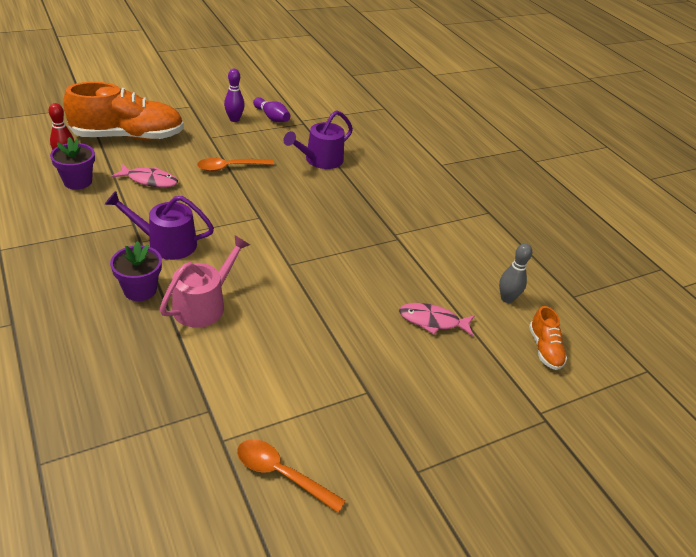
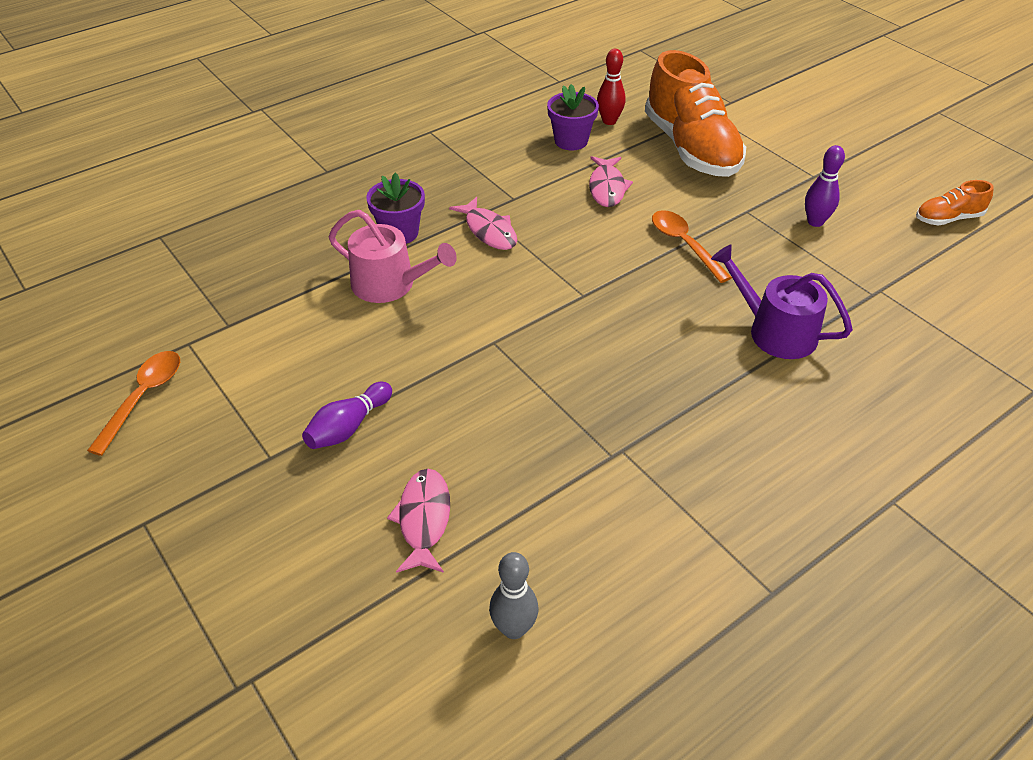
camera: 85 degrees right, 5 degrees up
(166, 243) = (489, 231): purple watering can -> pink fish
(272, 117) = (857, 257): purple bowling pin -> purple bowling pin (348, 427)
(544, 349) = (397, 691): orange shoe -> orange shoe (948, 218)

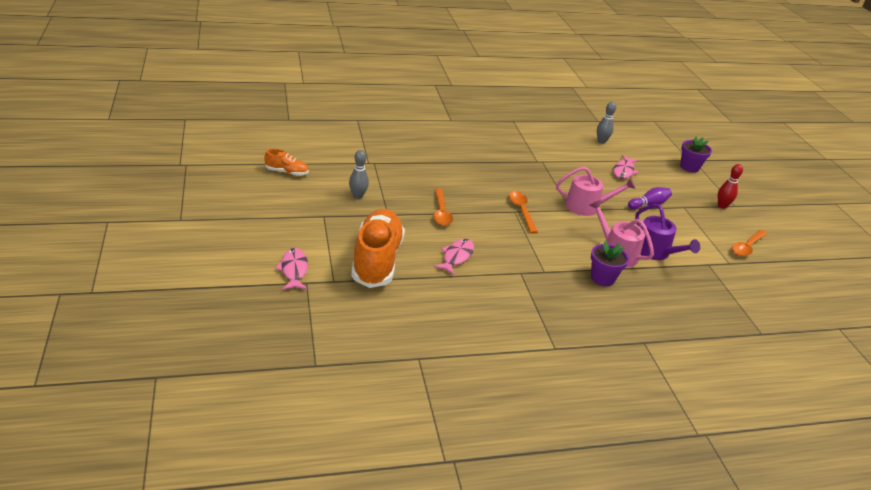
camera: 160 degrees left, 10 degrees down
(469, 363) = (586, 206): none -> pink watering can
(489, 231) = (547, 259): pink fish -> pink fish (294, 270)
(571, 141) = (453, 297): purple flower pot -> purple flower pot (689, 167)
(573, 300) = (521, 211): none -> orange spoon
(609, 121) = (412, 302): red bowling pin -> red bowling pin (722, 206)
(775, 331) = (436, 168): purple watering can -> purple watering can (655, 252)
(815, 222) = (358, 196): purple bowling pin -> grey bowling pin

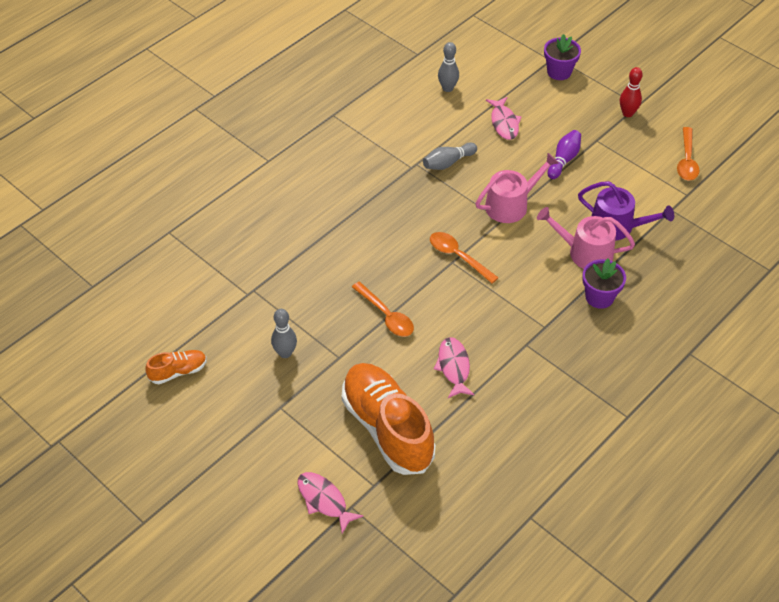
camera: 30 degrees left, 15 degrees up
(564, 170) = (448, 163): none -> grey bowling pin

